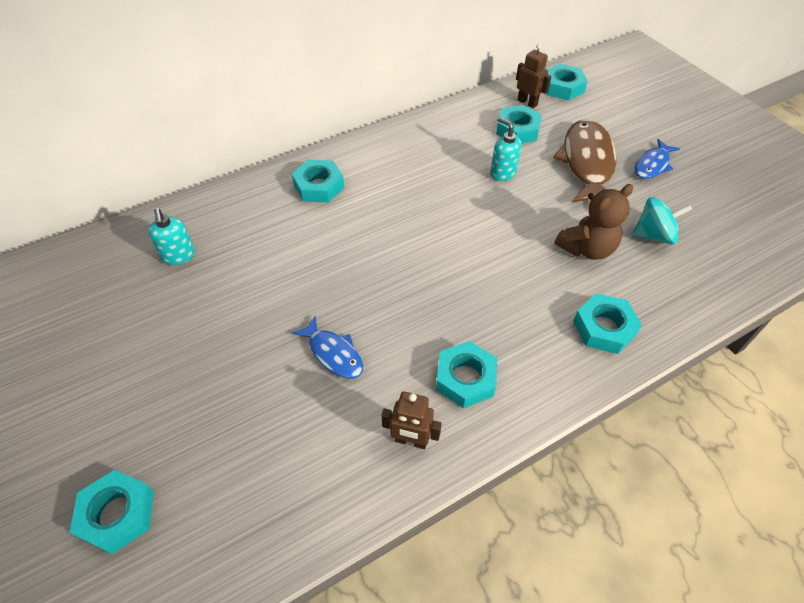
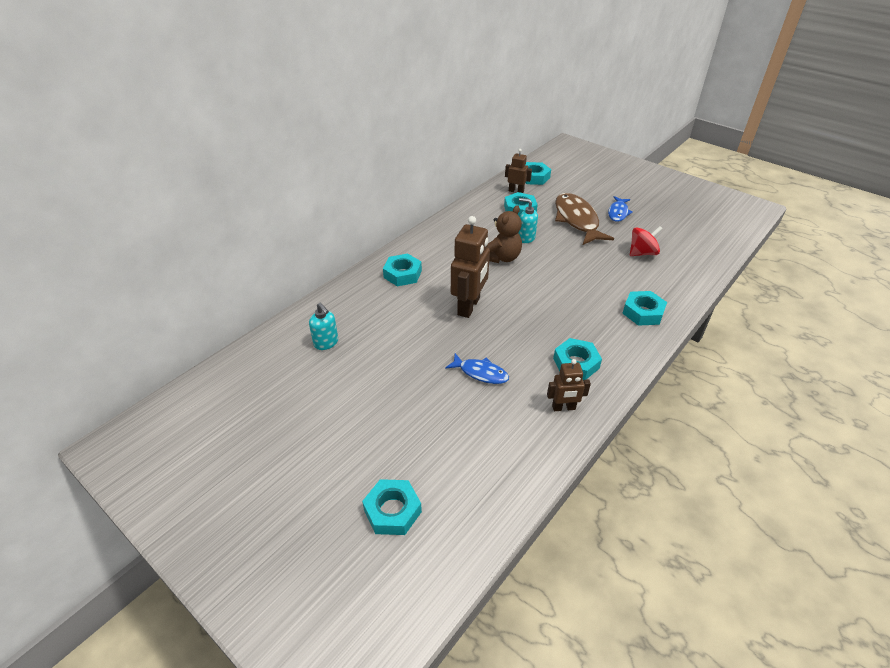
camera: 20 degrees left, 10 degrees down
(373, 253) = (469, 306): none -> brown robot
(586, 248) = (606, 270): brown teddy bear -> brown teddy bear (502, 257)
(653, 235) = (642, 253): turquoise spinning top -> red spinning top

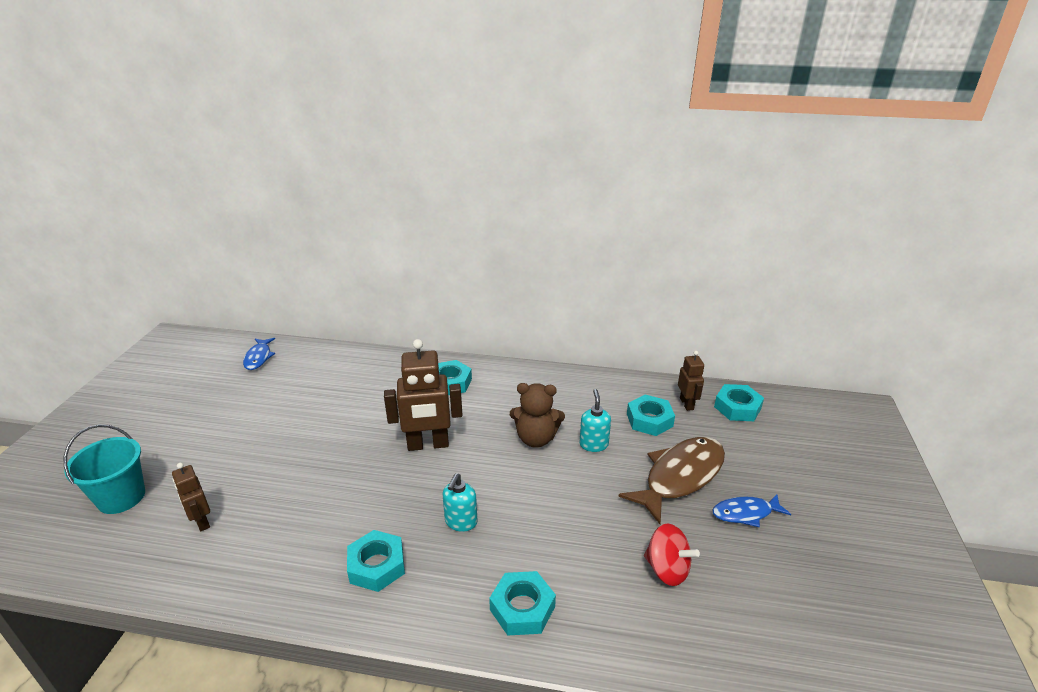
camera: 60 degrees right, 10 degrees down
(326, 343) = (321, 379): turquoise soap dispenser -> turquoise soap dispenser (461, 522)
(392, 511) = (121, 497): turquoise nut -> turquoise bucket
(480, 373) = (323, 490): blue fish -> blue fish (258, 357)
(563, 408) = (293, 577): brown robot -> brown robot (201, 521)

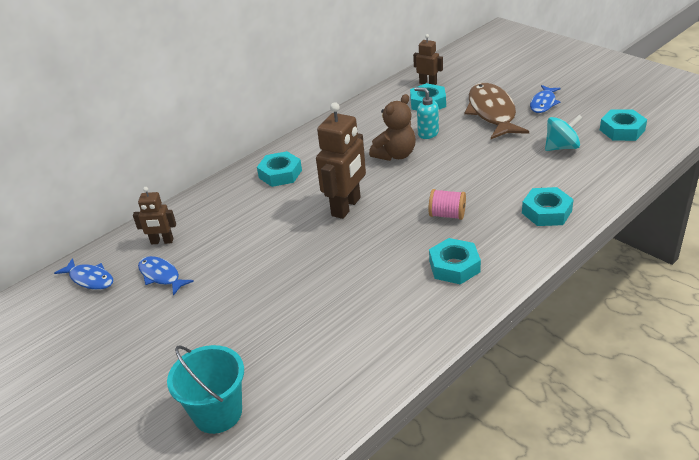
camera: 50 degrees left, 5 degrees up
(201, 521) = (311, 358): brown robot -> brown robot (162, 241)
(277, 388) = (161, 276): none -> blue fish
(461, 522) = (447, 215): turquoise soap dispenser -> pink spool
(667, 569) = (561, 147): red spinning top -> turquoise spinning top
(737, 407) = (452, 67): turquoise nut -> turquoise nut (622, 130)

